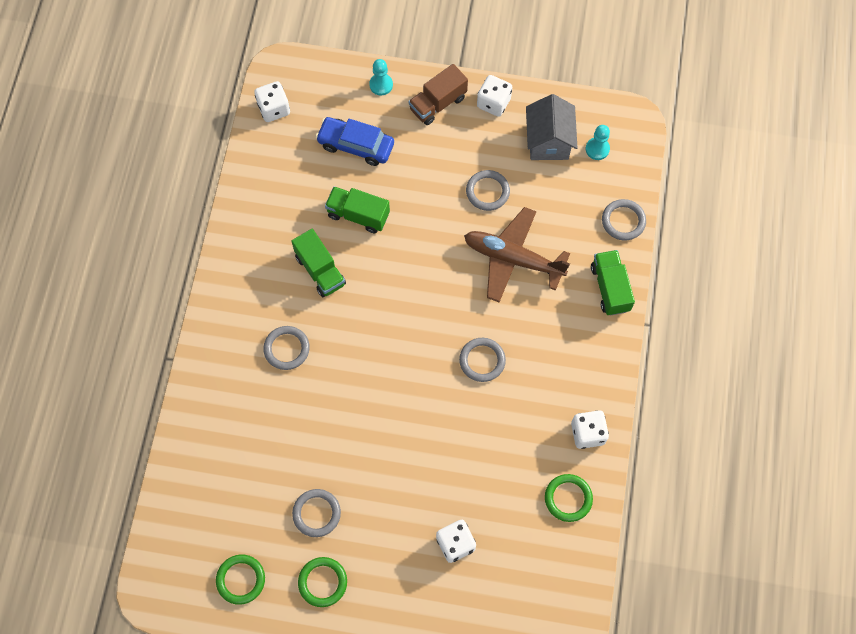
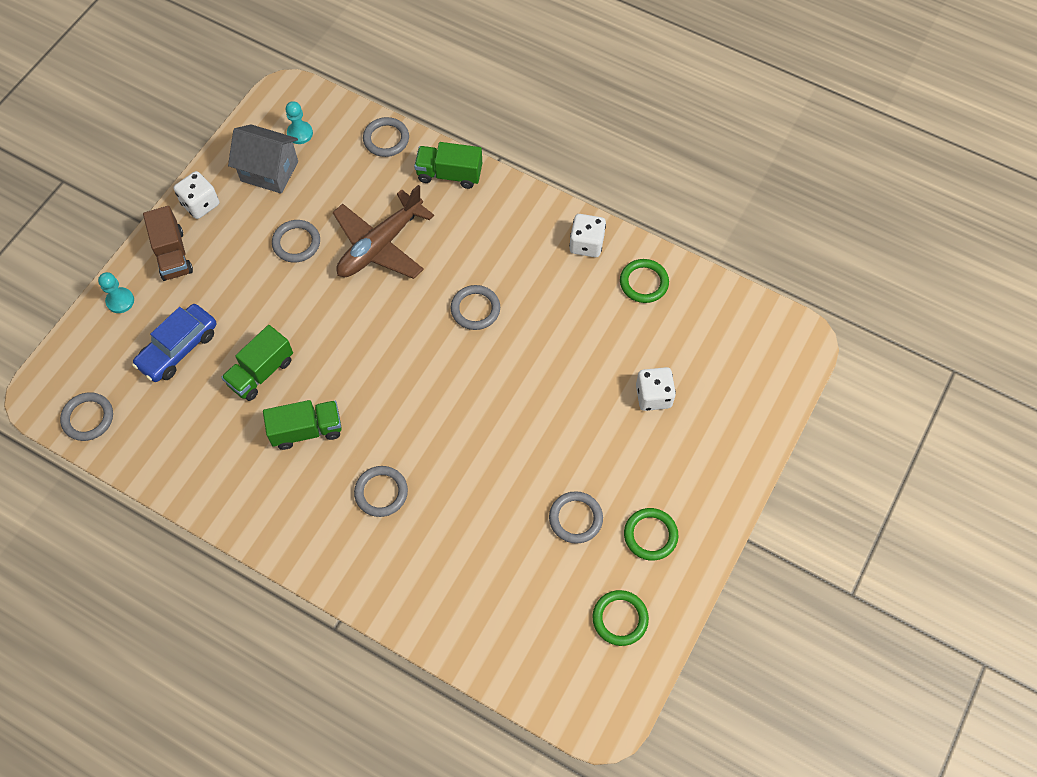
camera: 70 degrees left, 5 degrees down
(274, 109) = (88, 418): white dice -> grey ring

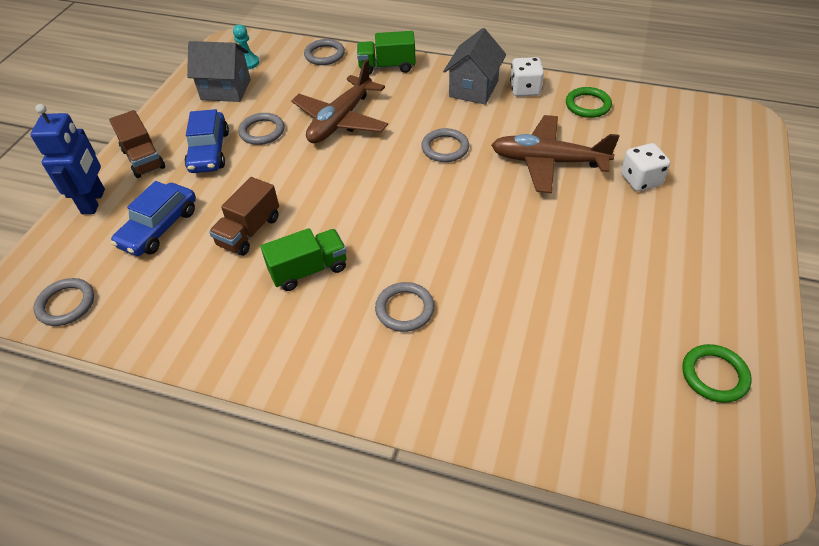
camera: 10 degrees left, 15 degrees down
(120, 301) = (94, 201): turquoise pawn -> blue robot
(200, 204) = (165, 120): white dice -> none
(239, 259) = (209, 151): none -> blue car
(261, 372) = (249, 231): green truck -> brown truck
(532, 231) = (473, 89): none -> grey house
(572, 351) = (548, 161): none -> brown plane
(575, 518) = (618, 291): grey ring -> none
(650, 535) = (702, 291): green ring -> none

